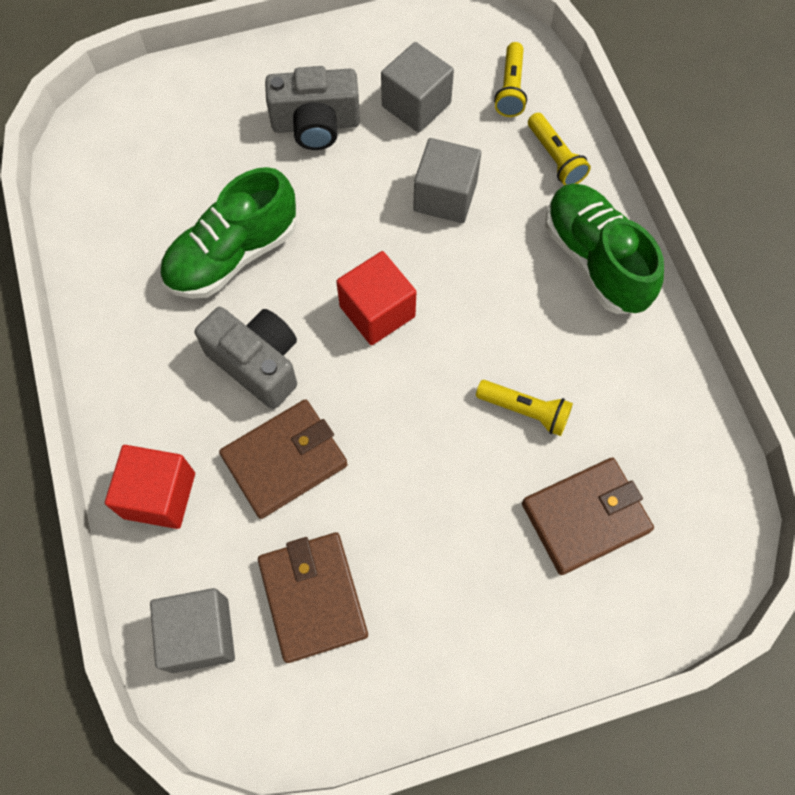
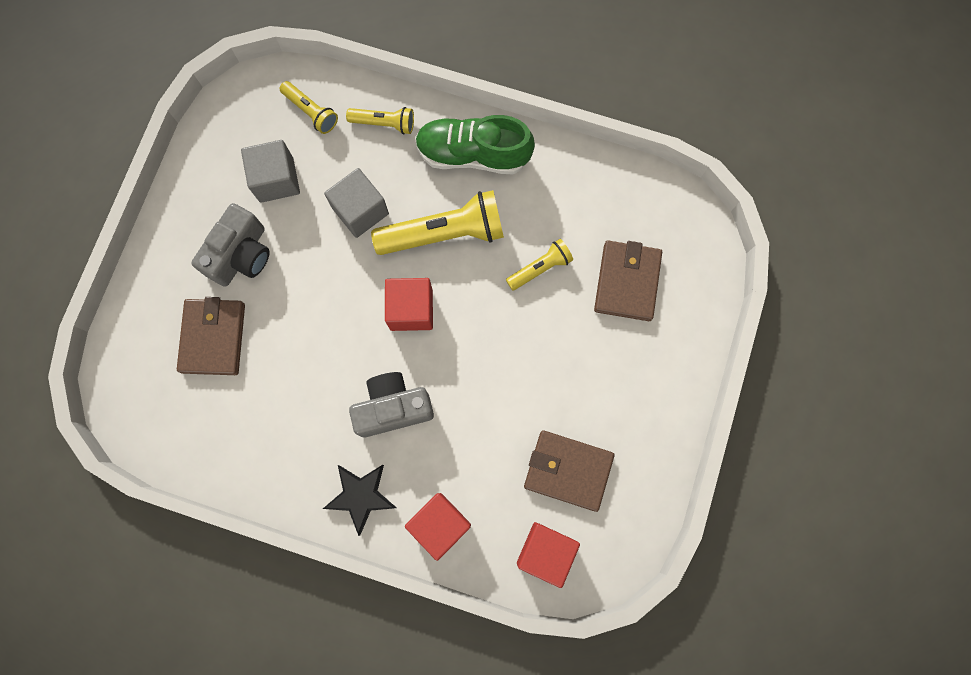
camera: 55 degrees left, 10 degrees up
(140, 394) = (361, 496): none -> black star
(200, 635) = (545, 552): grey cube -> red cube
(233, 255) = (302, 374): green shoe -> none
(284, 460) = (471, 432): brown wallet -> brown wallet (213, 338)
(485, 289) = (444, 233): none -> yellow flashlight

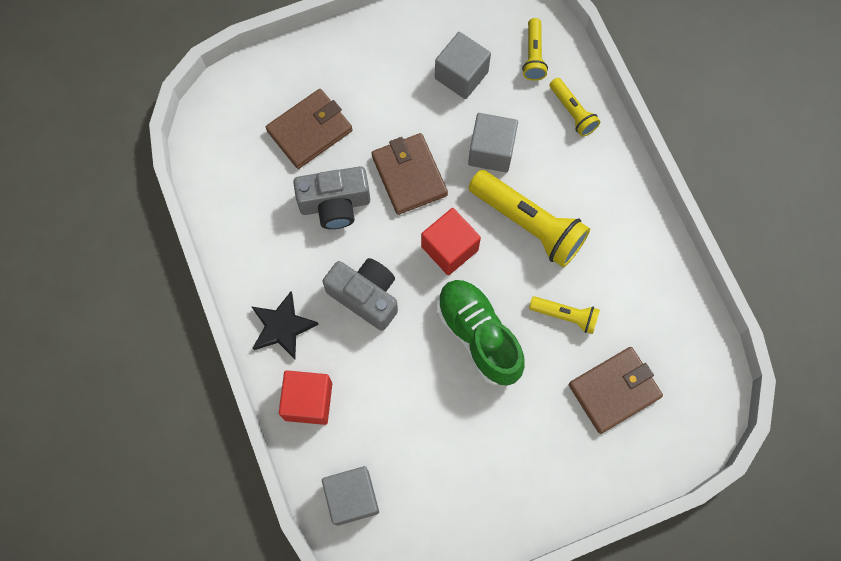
camera: 50 degrees right, 5 degrees down
(241, 255) = (385, 98): grey camera -> grey camera (335, 204)
(473, 154) = (608, 194): green shoe -> green shoe (478, 335)
(545, 552) = (352, 497): red cube -> grey cube
(568, 470) = (428, 464): brown wallet -> brown wallet (409, 175)

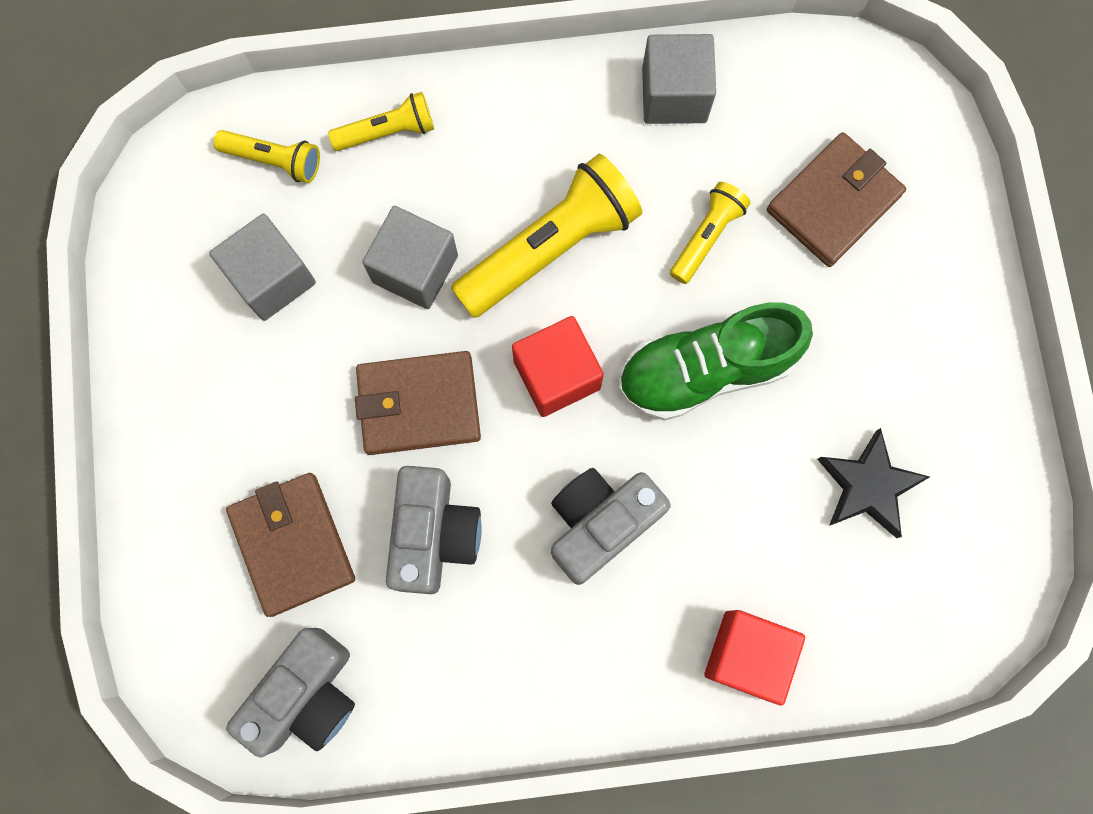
camera: 75 degrees left, 5 degrees up
(228, 162) = (306, 695): none -> grey camera
(282, 327) = (617, 669): black star -> black star (868, 486)
(352, 497) = (909, 623): grey cube -> grey cube (674, 95)
(614, 390) = (833, 202): brown wallet -> brown wallet turned 60 degrees clockwise

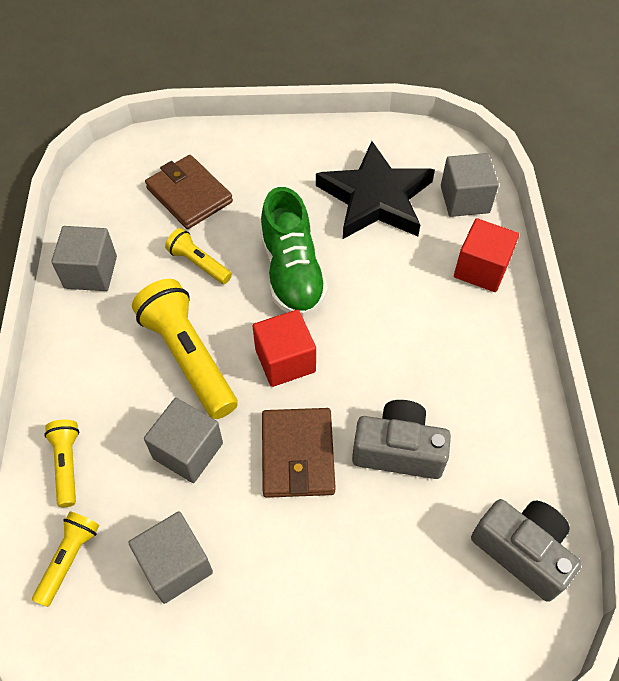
camera: 85 degrees left, 20 degrees down
(292, 544) = (403, 557): brown wallet -> none
(600, 524) = (394, 342): grey camera -> none
(868, 486) = (376, 198): black star -> black star, size x1.75
(886, 631) = (465, 199): none -> grey cube

